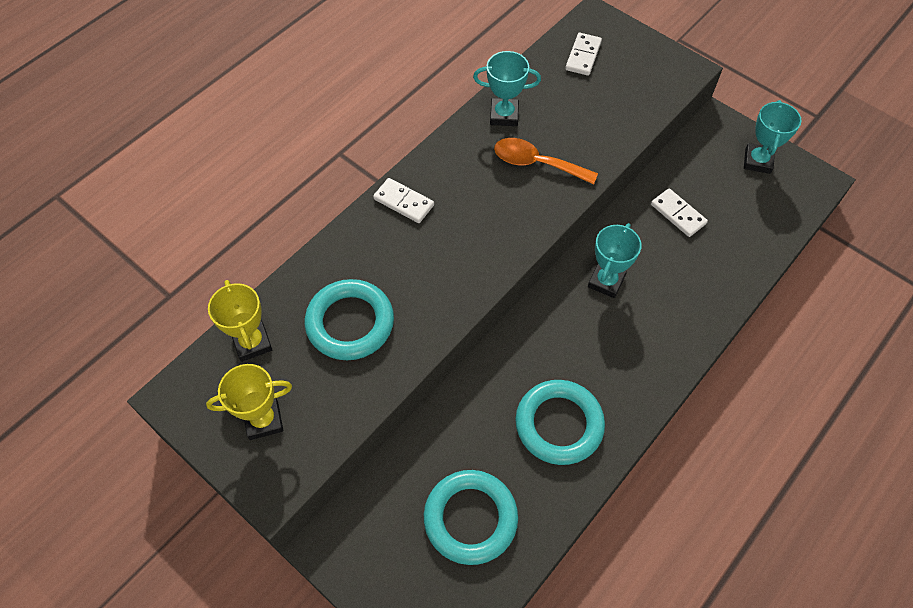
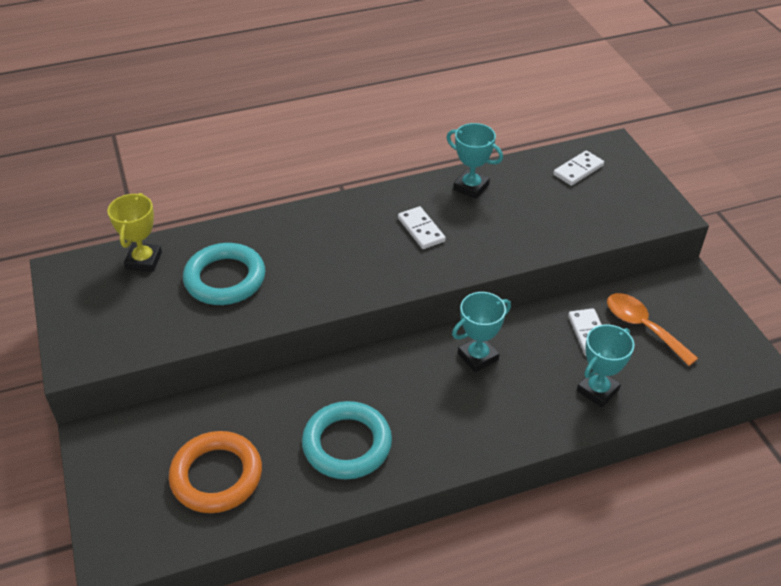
camera: 30 degrees right, 15 degrees down
(263, 420) = (108, 314): yellow trophy -> none
(403, 202) = (336, 215): white domino -> white domino (421, 230)
(470, 518) = (216, 476): turquoise ring -> orange ring
(536, 163) = (470, 231): orange spoon -> orange spoon (642, 327)
(757, 161) = (704, 324): turquoise trophy -> turquoise trophy (597, 390)

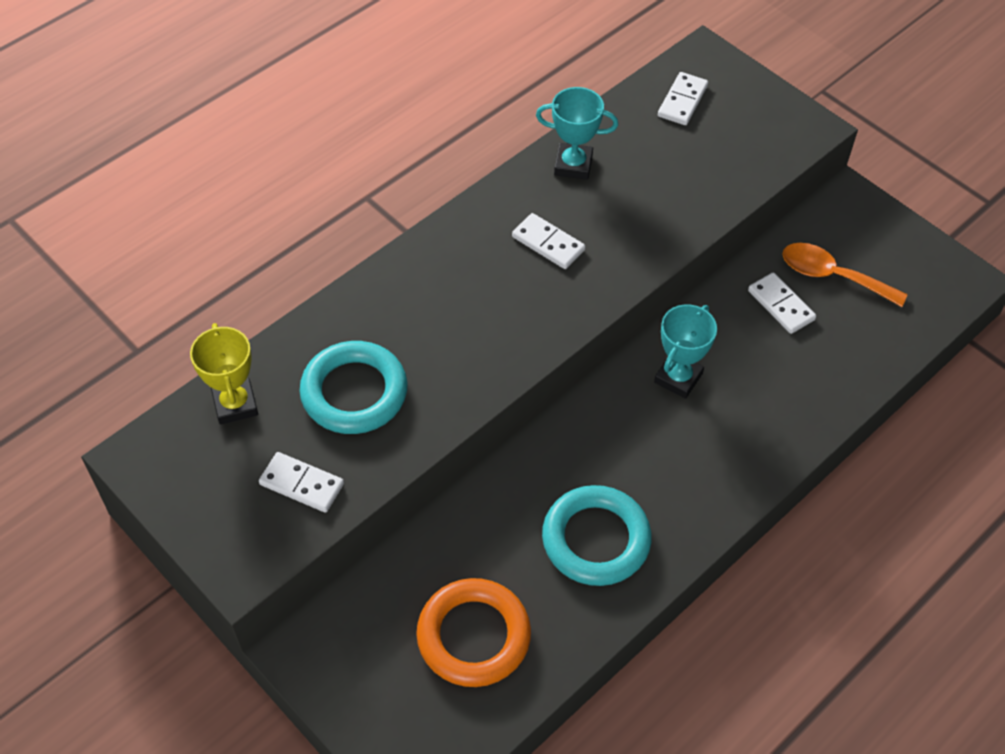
camera: 25 degrees left, 10 degrees up
(151, 323) = (301, 484): none -> white domino
(597, 390) = (823, 371): turquoise trophy -> none

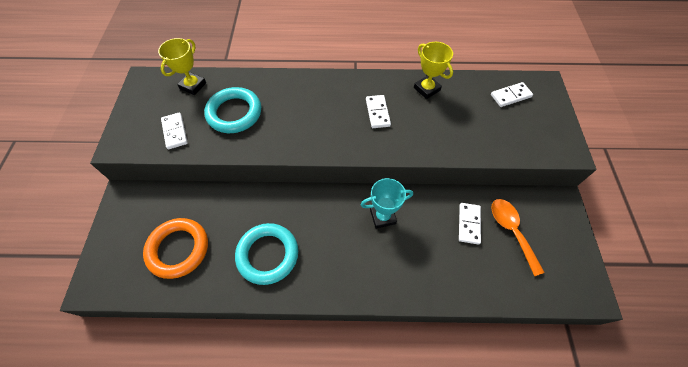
camera: 45 degrees right, 5 degrees up
(573, 165) = (426, 89): turquoise trophy -> yellow trophy

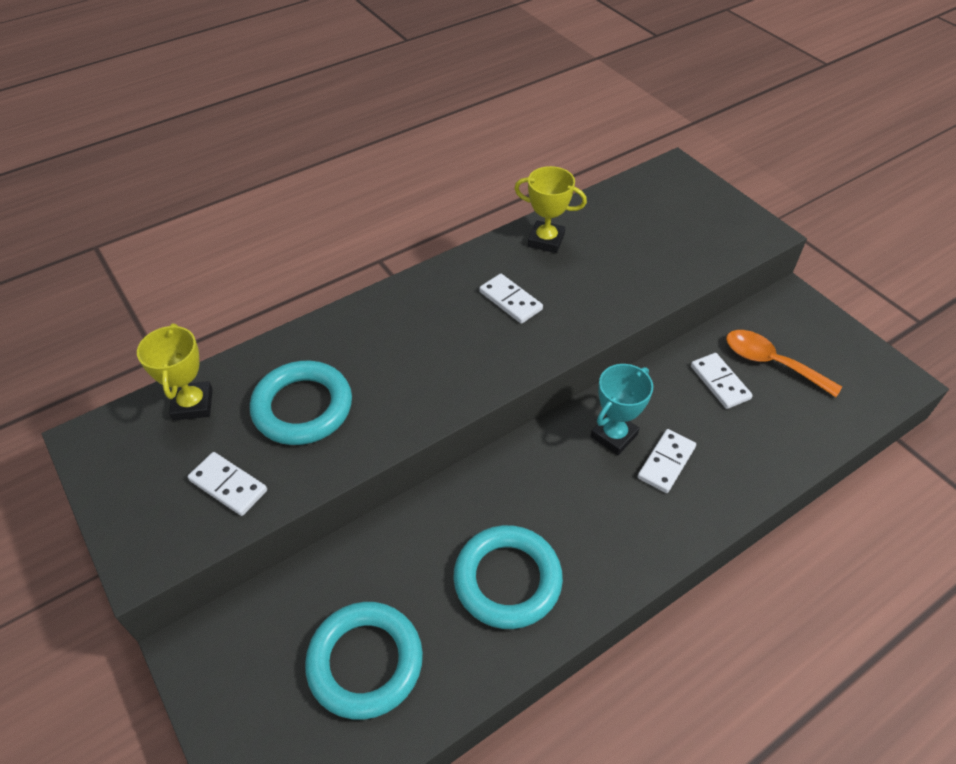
camera: 35 degrees left, 10 degrees down
(178, 249) = (365, 662): orange ring -> turquoise ring
(510, 96) = (651, 201): white domino -> white domino (666, 462)

